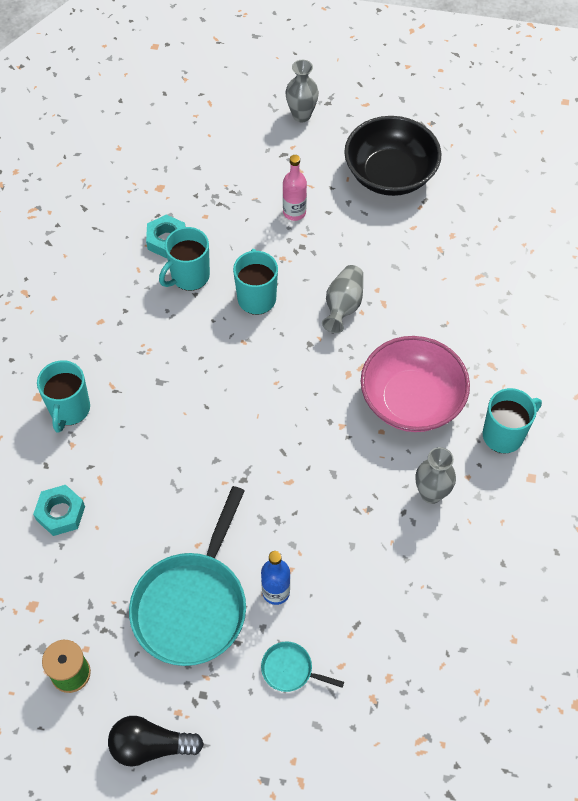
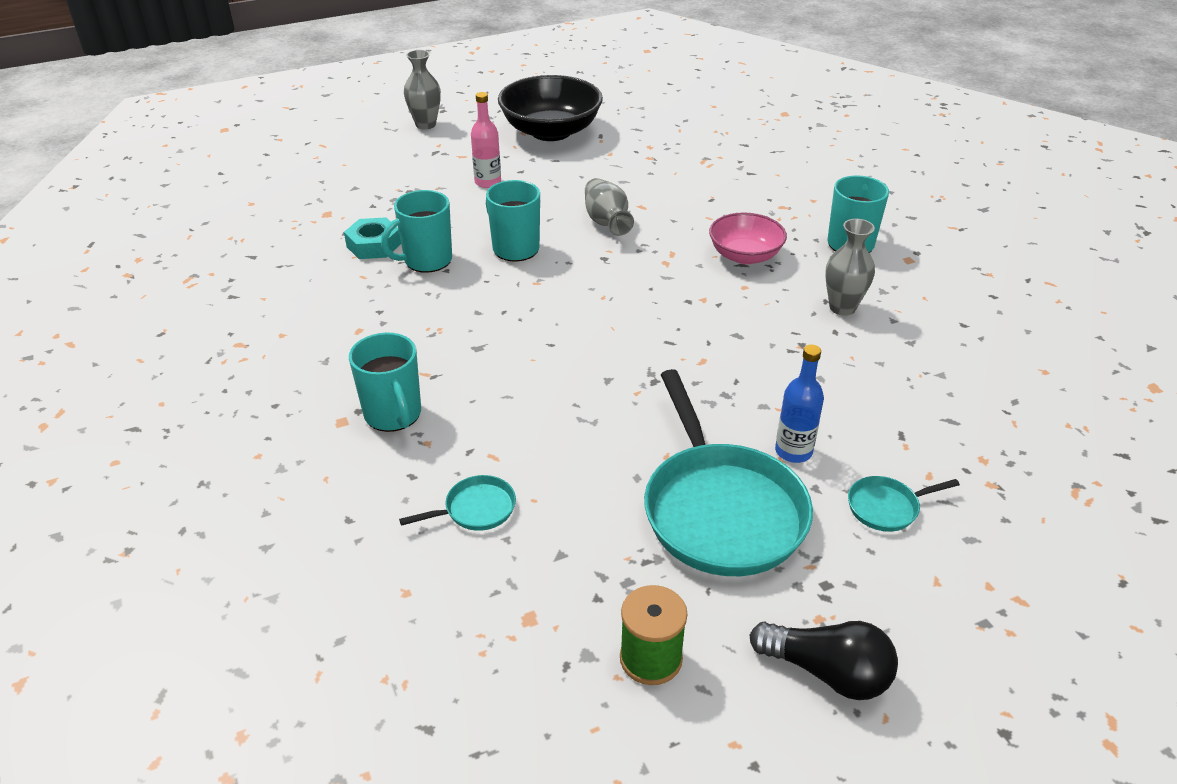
camera: 35 degrees left, 20 degrees down
(60, 513) = (475, 509): turquoise nut -> turquoise pan
(150, 746) = (827, 672): black light bulb -> black light bulb turned 120 degrees counterclockwise
(189, 276) = (426, 260): turquoise mug -> turquoise mug turned 45 degrees clockwise
(411, 400) = (745, 255): pink bowl -> pink bowl, size x0.62

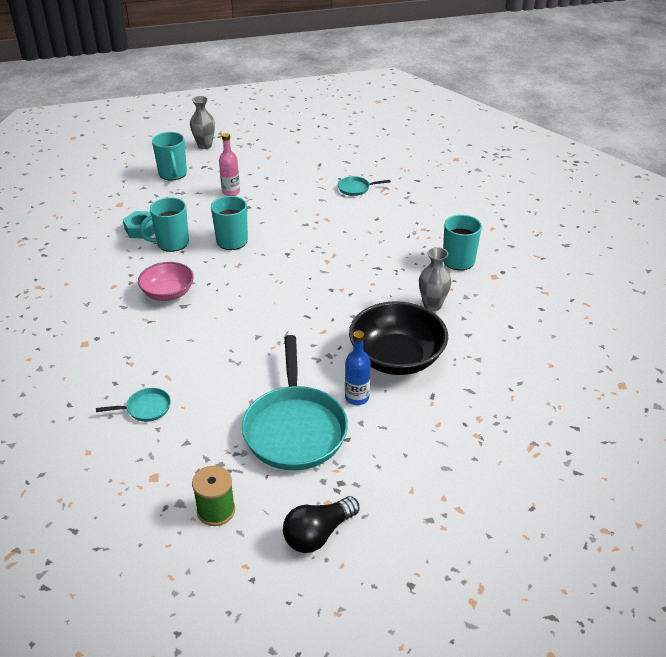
camera: 10 degrees right, 0 degrees up
(393, 415) = (116, 343): turquoise mug -> turquoise mug (173, 174)
(551, 131) = (287, 158): black bowl -> black bowl (396, 358)
(606, 222) = (299, 228): grey vase -> none
(745, 255) = (382, 262): pink bowl -> pink bowl (168, 293)
(827, 672) = (318, 534): black light bulb -> black light bulb turned 105 degrees clockwise
(887, 507) = (401, 440): turquoise pan -> turquoise pan (356, 188)

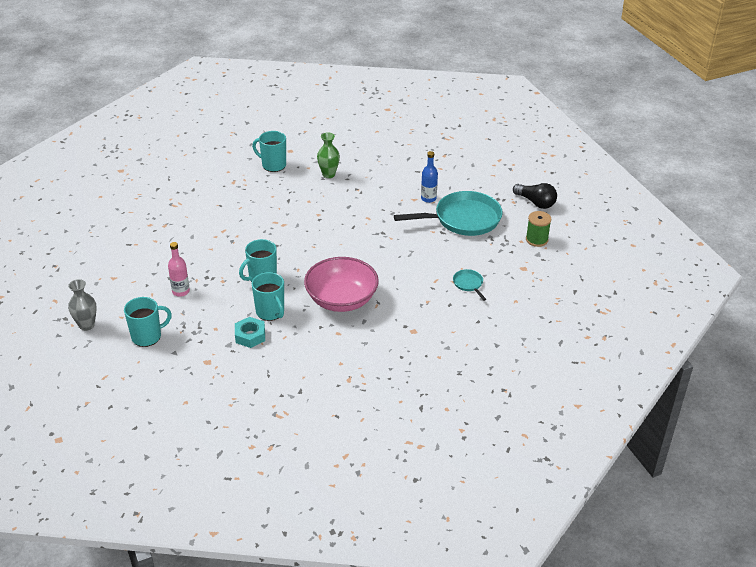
camera: 100 degrees left, 0 degrees up
(168, 293) = (341, 300): pink bowl -> pink bowl, size x1.62
(356, 188) = (172, 219): turquoise pan -> none
(396, 358) = (387, 186): black bowl -> none
(432, 305) = (328, 174): grey vase -> green vase

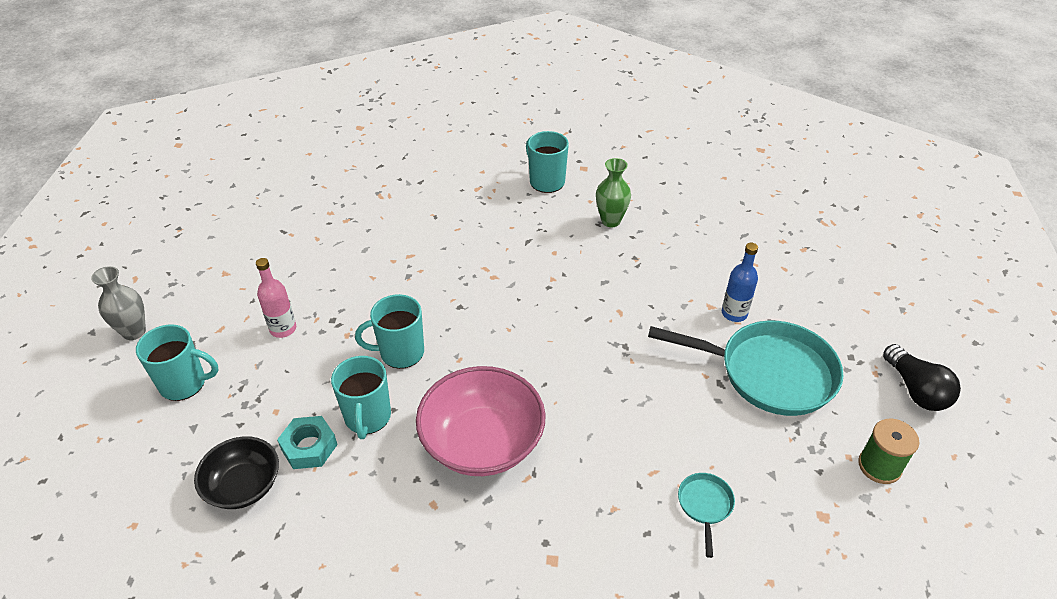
camera: 30 degrees right, 5 degrees up
(230, 364) = (243, 486): none -> black bowl

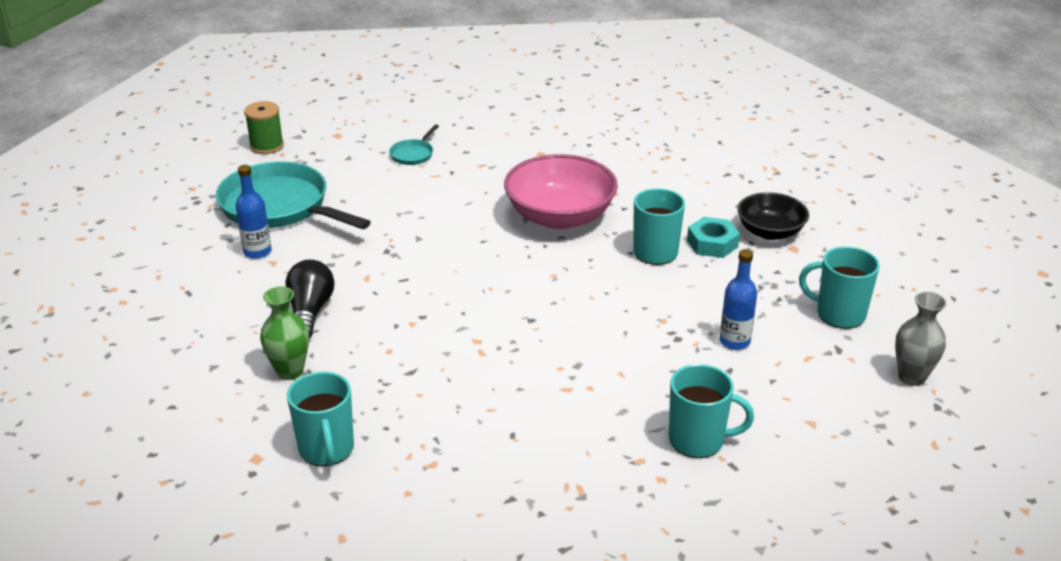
camera: 160 degrees left, 10 degrees down
(283, 329) = (734, 341): pink bottle -> blue bottle
(400, 353) = (610, 292): turquoise mug -> turquoise mug (698, 440)
(916, 390) = (177, 173): black light bulb -> black light bulb (310, 312)

